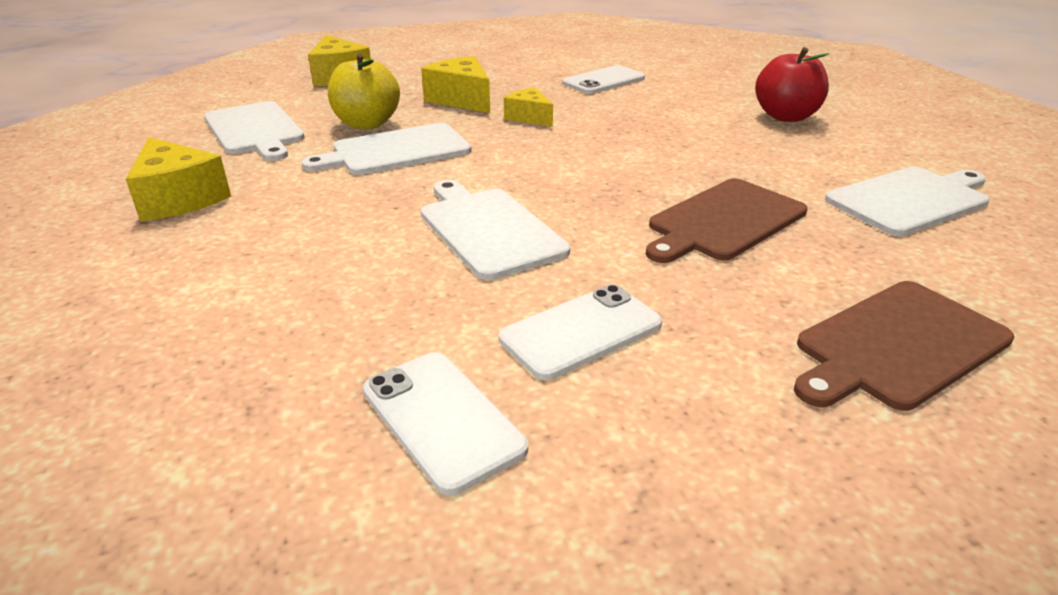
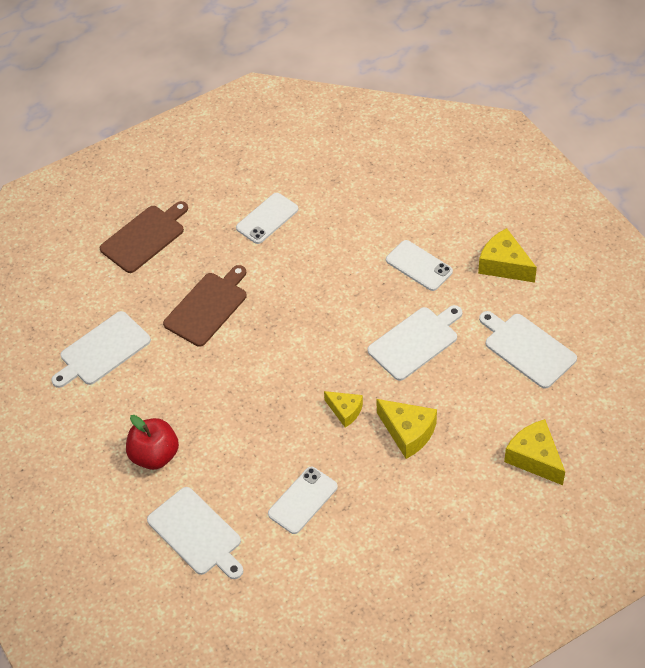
camera: 170 degrees right, 20 degrees up
(367, 124) = (456, 375): yellow apple -> none
(442, 419) = (305, 173): white phone -> white phone (419, 266)
(488, 229) = (327, 274): white cutting board -> white cutting board (197, 533)

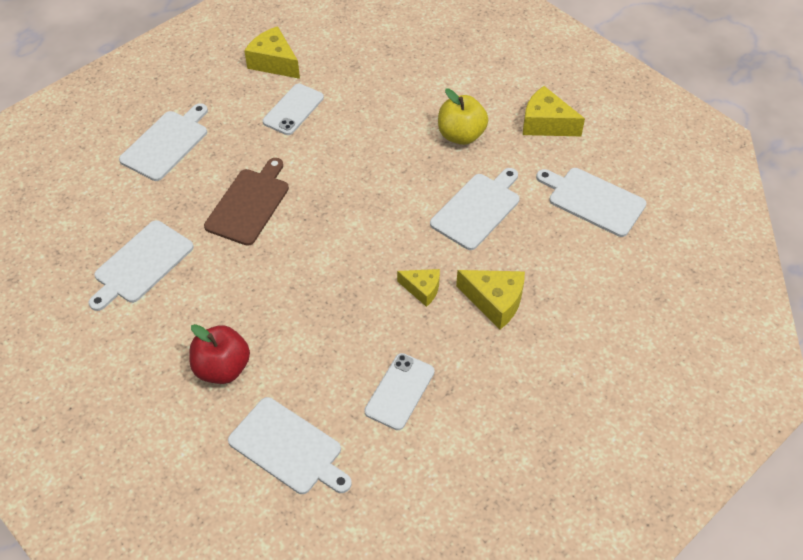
camera: 15 degrees left, 0 degrees up
(144, 237) = (166, 143): brown cutting board -> white cutting board
(419, 266) = (461, 135): white phone -> yellow apple
(534, 458) = (634, 308): yellow cheese -> yellow cheese (274, 62)

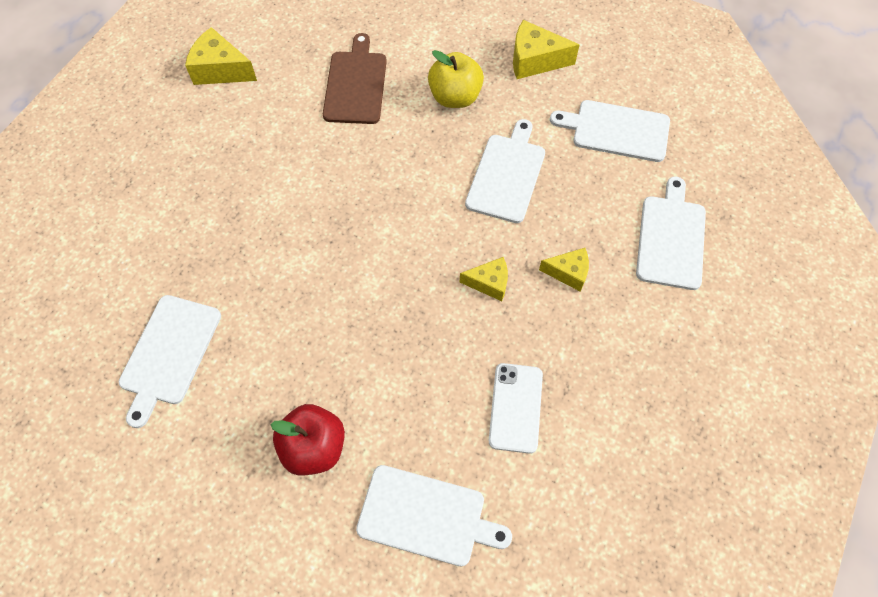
camera: 20 degrees left, 10 degrees up
(166, 143) = (138, 199): white cutting board -> white cutting board (671, 238)
(249, 204) = (262, 243): brown cutting board -> brown cutting board (355, 84)
(293, 110) = (265, 118): white phone -> none
(495, 302) = (568, 273): yellow cheese -> yellow cheese, size x0.64

